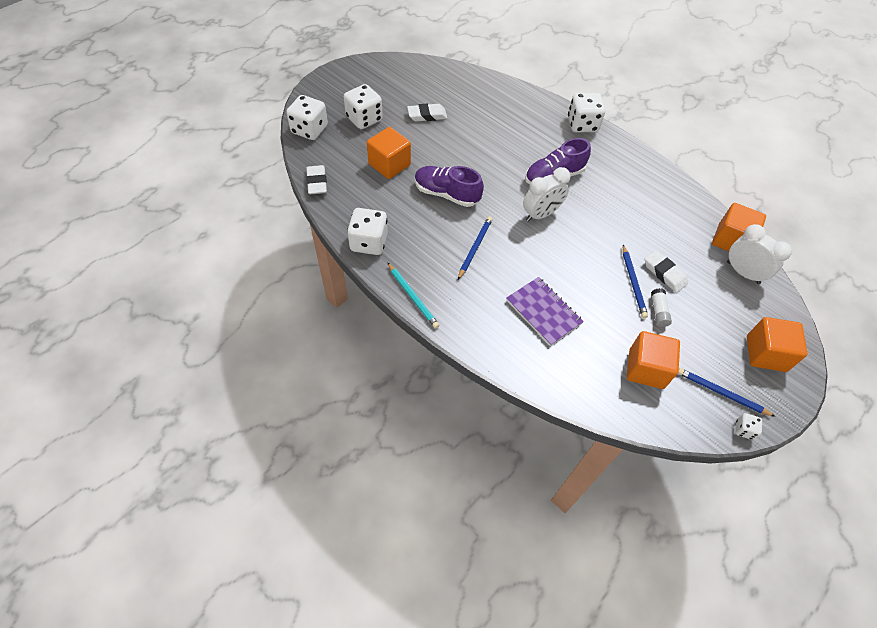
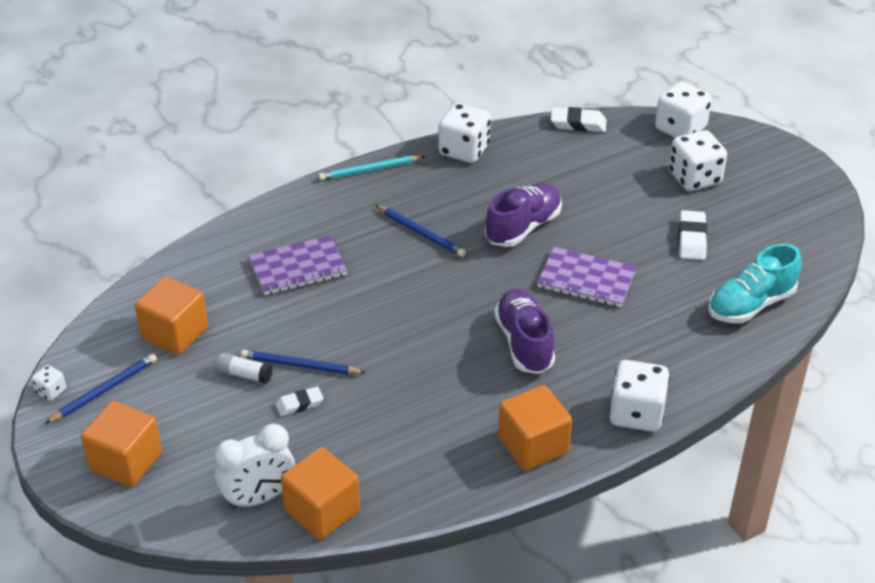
camera: 110 degrees right, 15 degrees down
(389, 165) = (594, 186): orange cube -> orange cube (533, 445)
(475, 89) = (750, 305): none -> turquoise shoe
(485, 157) = (586, 279): none -> purple notebook
(541, 214) = (455, 308): white clock -> none
(664, 273) = (299, 404): white eraser -> white eraser, size x0.66

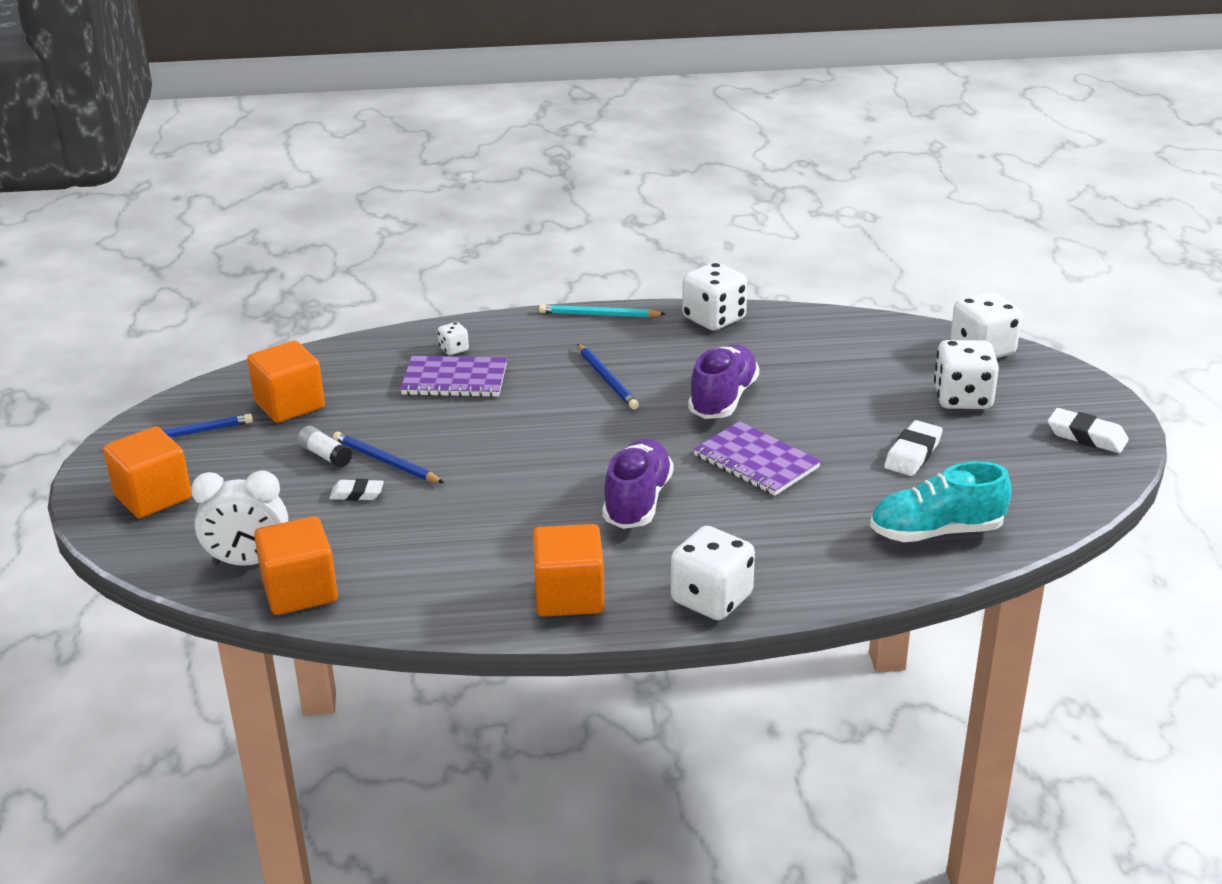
camera: 25 degrees right, 10 degrees down
(51, 391) = (137, 423): white dice -> white dice (454, 349)
(523, 227) = (723, 399): purple shoe -> purple shoe turned 45 degrees counterclockwise
(578, 124) = (862, 322): white eraser -> white eraser (1086, 436)

